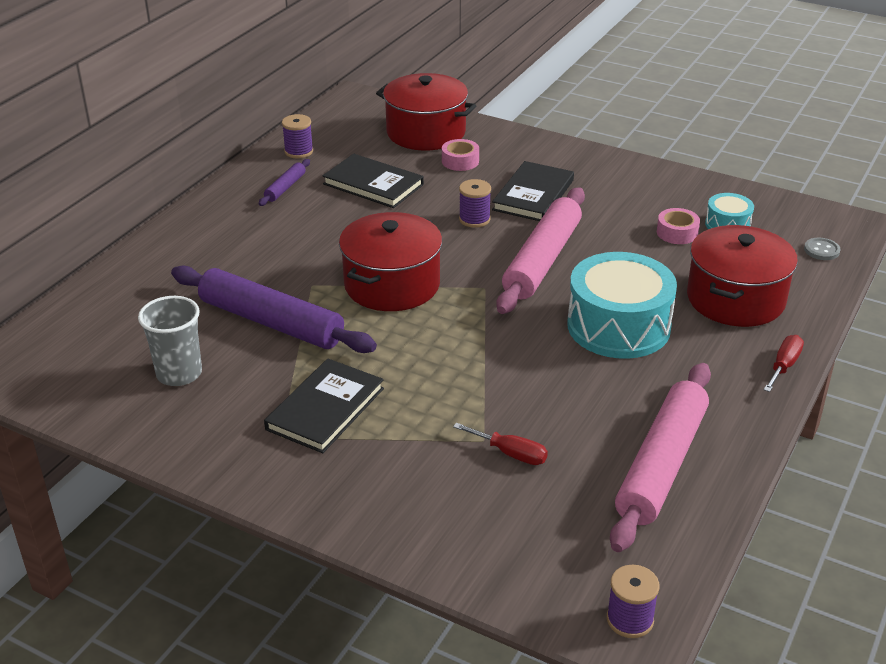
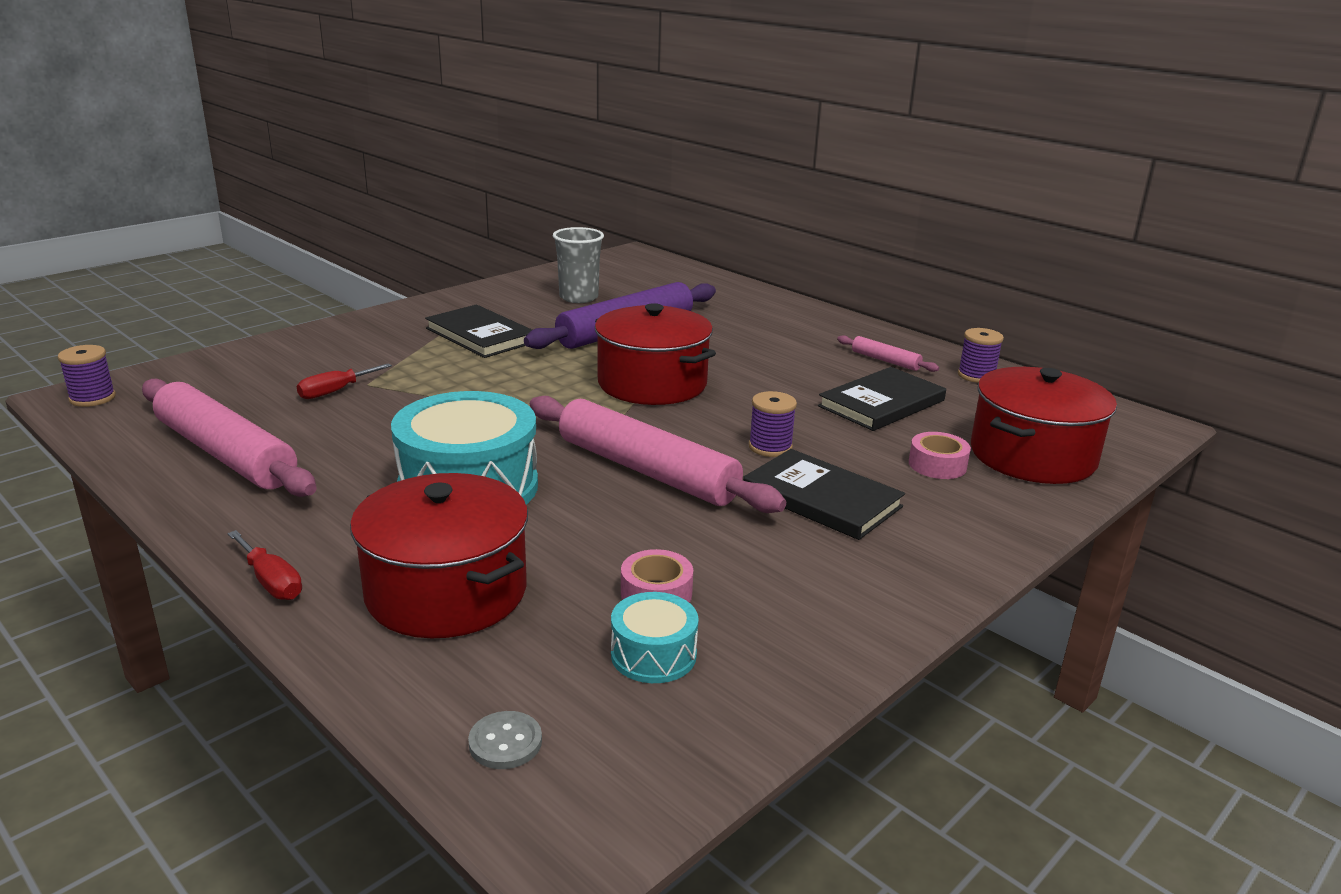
camera: 105 degrees right, 10 degrees down
(285, 187) = (885, 360): purple rolling pin -> pink rolling pin

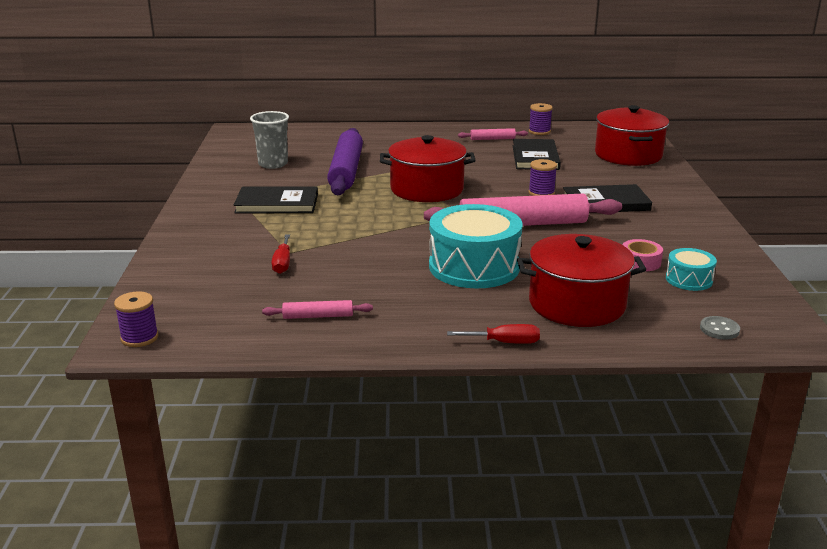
camera: 45 degrees left, 0 degrees up
(226, 454) = (318, 316): pink rolling pin -> pink rolling pin, size x0.45
(937, 465) = (609, 172): pink tape -> none

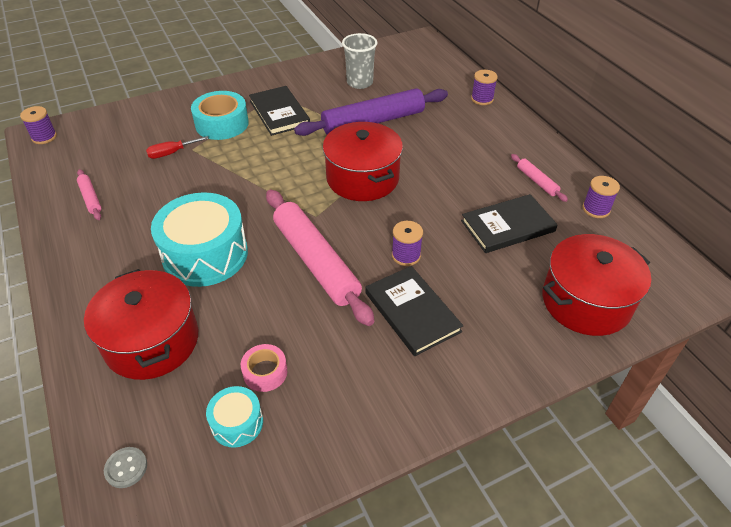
camera: 65 degrees right, 20 degrees up
(259, 232) = (222, 124): none -> turquoise tape
(364, 131) = (482, 99): none -> purple spool
(505, 342) = (68, 310): red screwdriver -> none

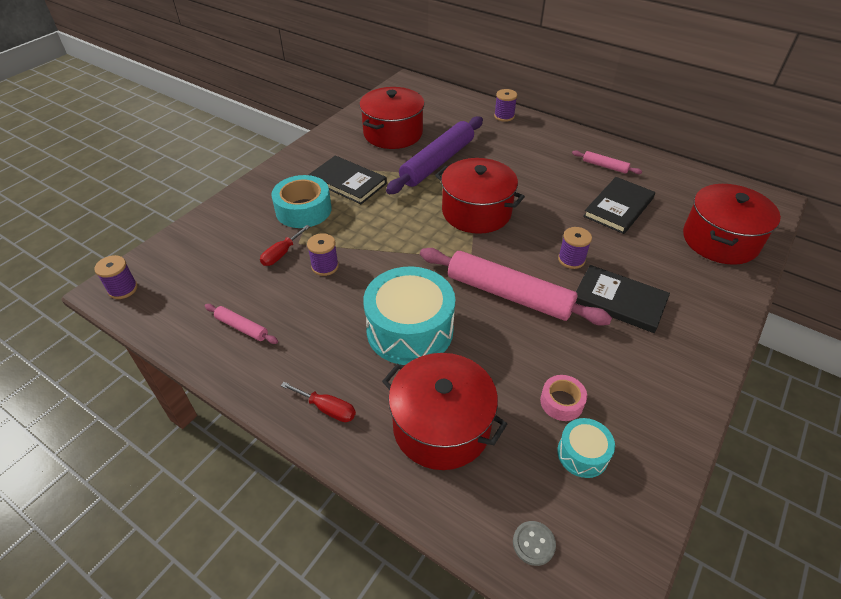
camera: 30 degrees left, 0 degrees up
(87, 286) = (327, 409): none -> red screwdriver
(360, 83) = (393, 133): grey cup -> red pot
(596, 209) = (662, 172): purple spool -> purple spool (325, 266)

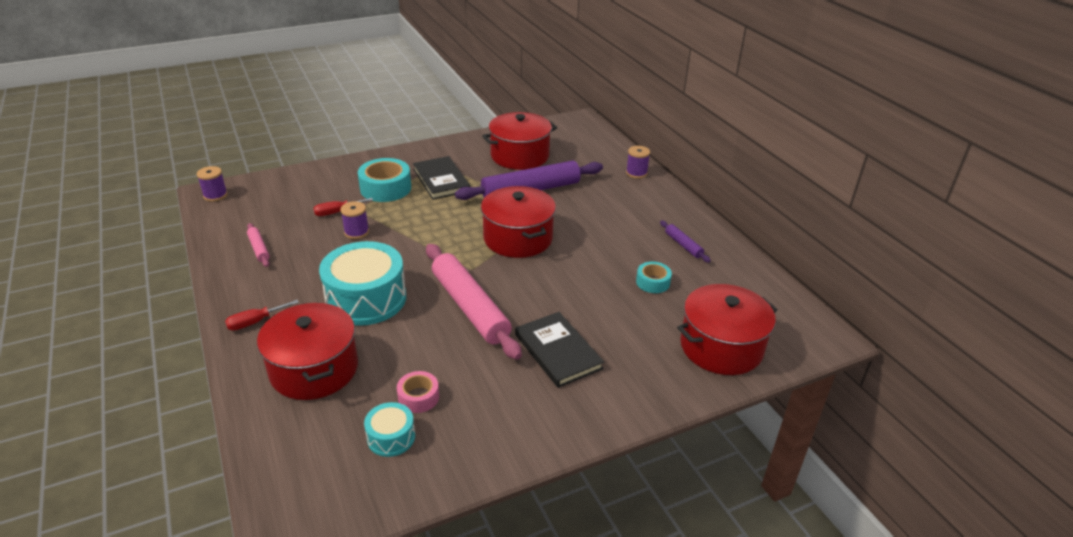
camera: 30 degrees right, 10 degrees down
(327, 409) = (255, 322): red screwdriver -> red screwdriver turned 90 degrees clockwise
(533, 543) = (288, 470): grey button -> none
(571, 259) = (555, 304): purple spool -> none
(605, 166) = (683, 245): pink rolling pin -> purple rolling pin
(618, 207) = (653, 282): black book -> turquoise tape

